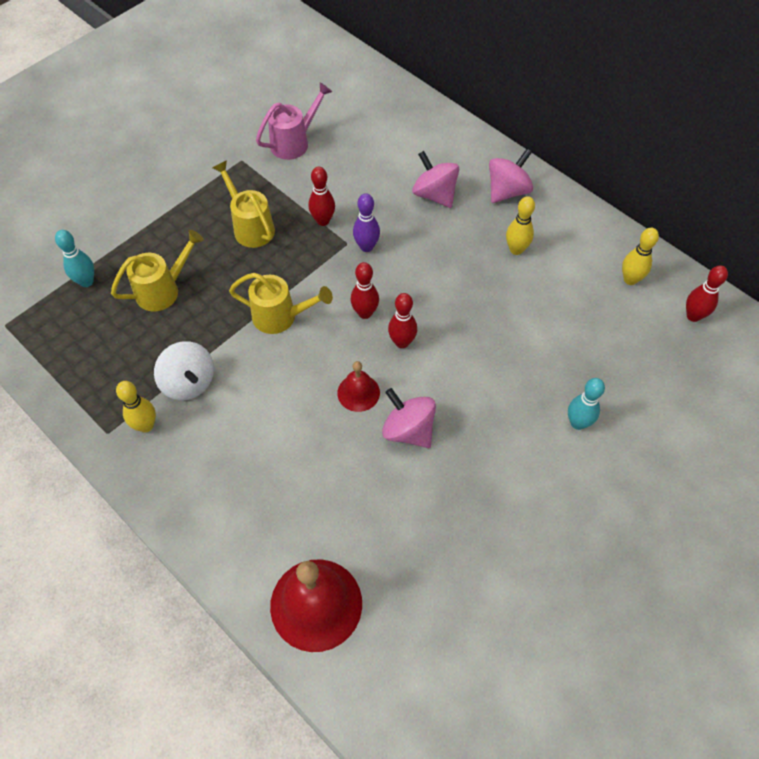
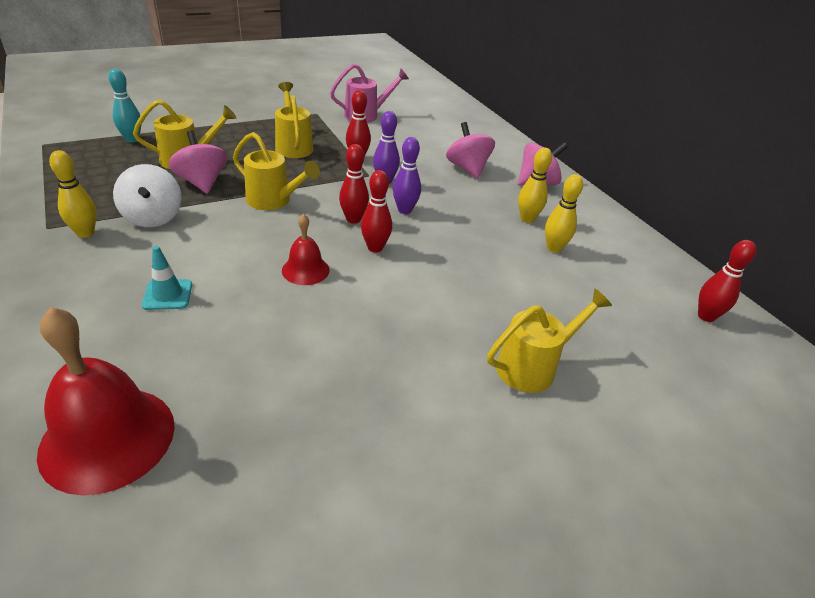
camera: 15 degrees right, 20 degrees down
(266, 465) = (167, 295): none -> turquoise traffic cone
(404, 281) = (405, 210): none -> purple bowling pin
(408, 430) = (336, 313): pink spinning top -> pink spinning top (202, 182)
(577, 423) = (533, 366): turquoise bowling pin -> yellow watering can
(630, 279) = (640, 269): yellow bowling pin -> yellow bowling pin (554, 248)

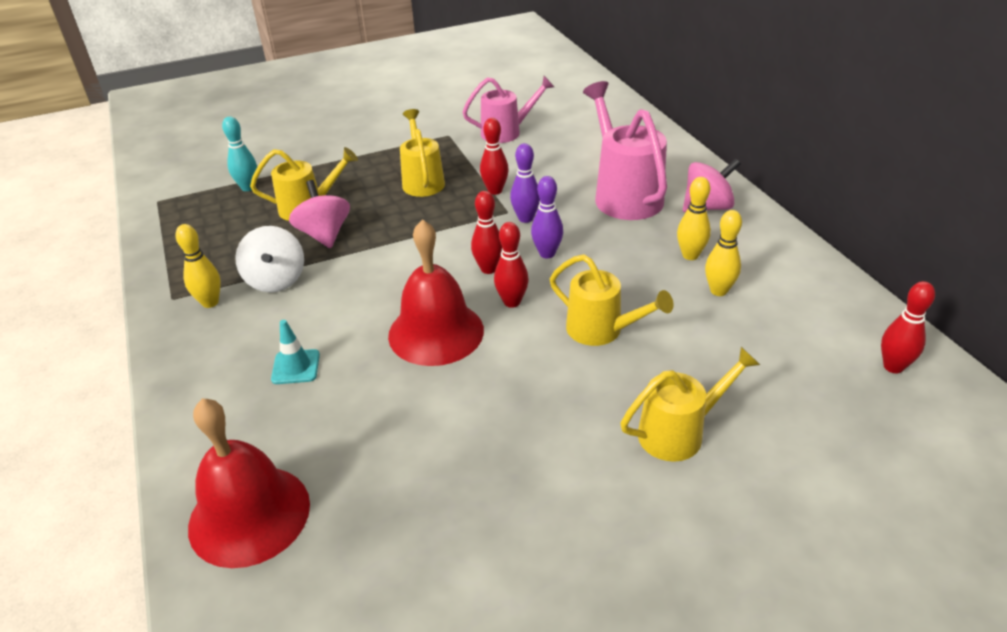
camera: 10 degrees right, 0 degrees up
(274, 201) = (401, 252): yellow watering can -> yellow watering can (602, 331)
(305, 270) = (436, 332): red bell -> red bell, size x1.89
(467, 168) = (624, 194): pink spinning top -> pink watering can

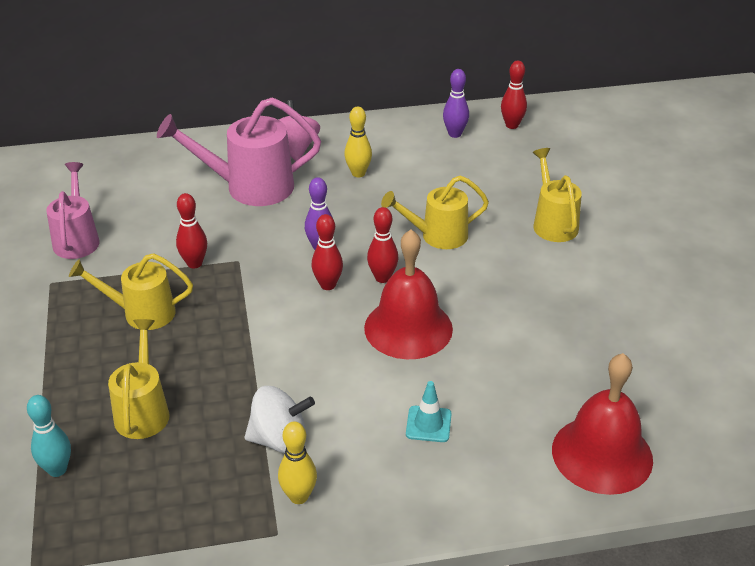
camera: 80 degrees left, 0 degrees up
(324, 235) = (210, 398): pink spinning top -> none
(525, 218) = (257, 251): purple bowling pin -> purple bowling pin (455, 134)
(602, 331) = (437, 236): yellow watering can -> yellow watering can turned 150 degrees counterclockwise
(718, 291) = (409, 171): yellow bowling pin -> none

